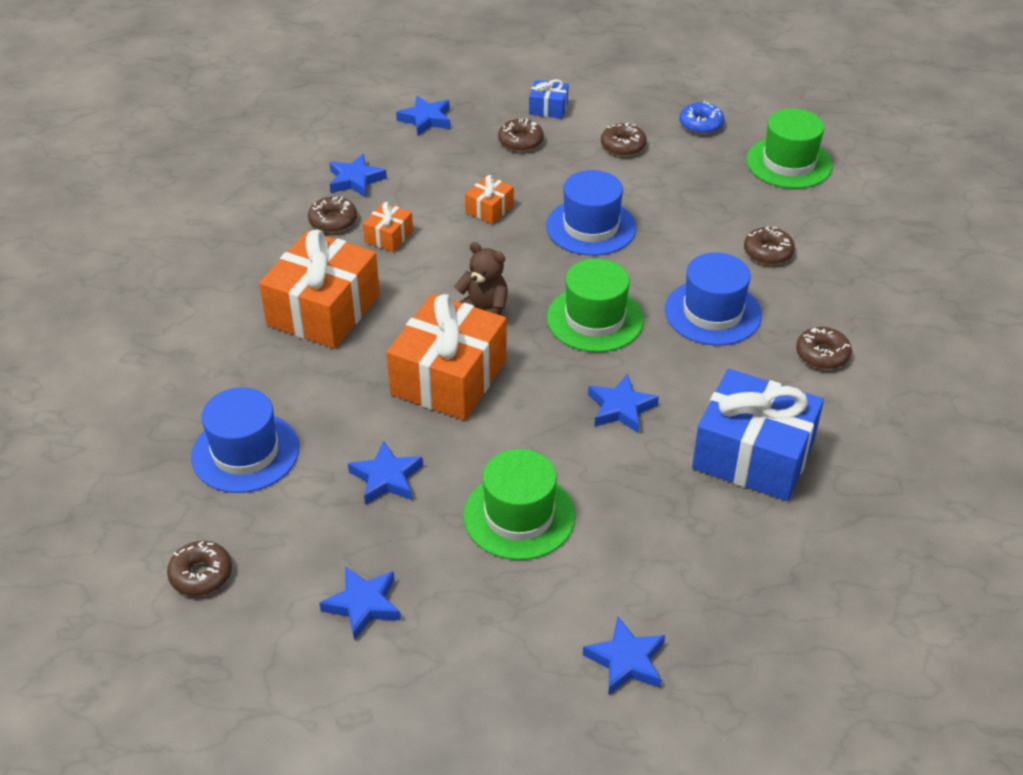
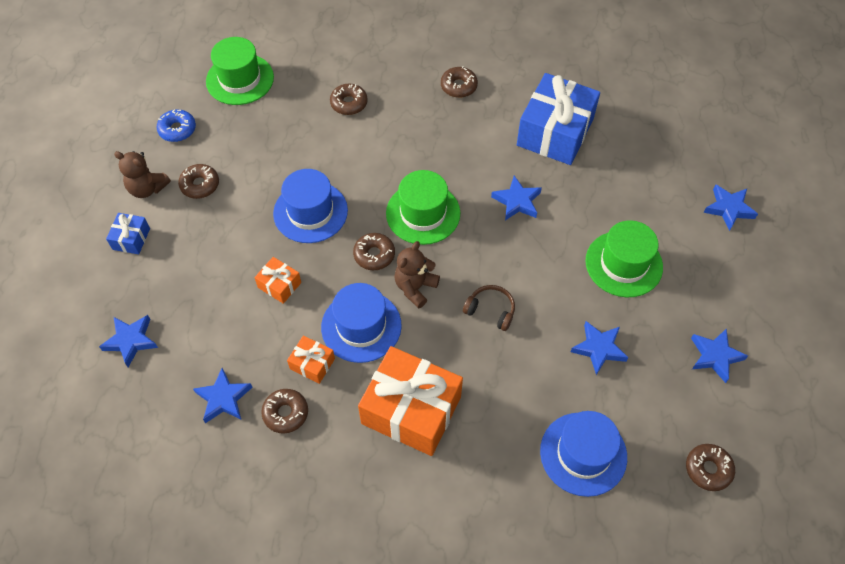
camera: 90 degrees left, 15 degrees up
(449, 377) = (490, 310): orange gift -> brown headphones
(520, 141) = (181, 261): brown donut -> brown donut (374, 255)
(615, 112) = (147, 188): none -> brown teddy bear
(712, 312) = (416, 141): blue hat -> blue hat (361, 326)

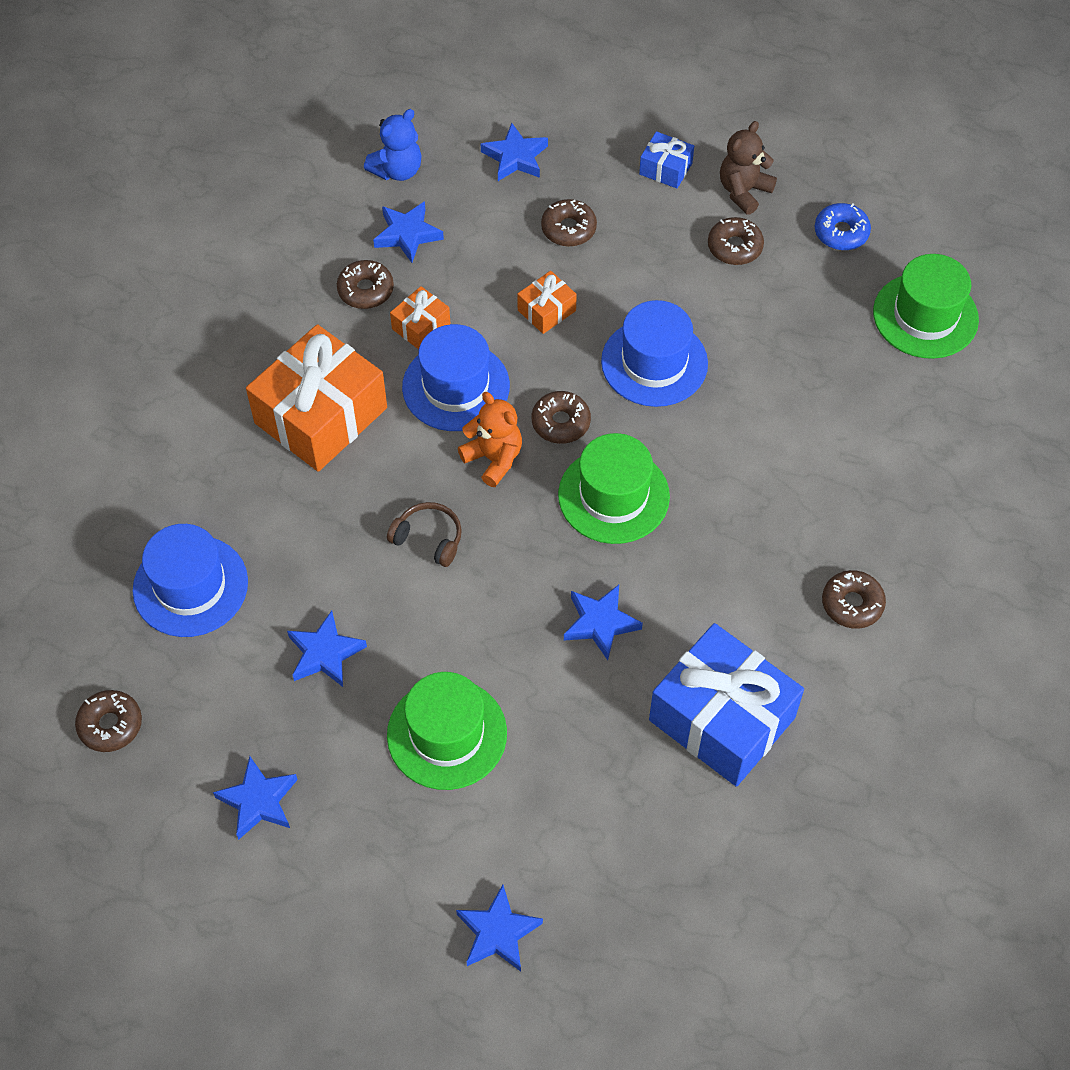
camera: 105 degrees right, 0 degrees up
(155, 425) = (397, 170): none -> blue teddy bear
(349, 103) = (847, 445): brown donut -> brown donut (568, 229)
(415, 287) = (493, 459): brown teddy bear -> orange teddy bear
(490, 310) = (428, 538): brown headphones -> brown headphones turned 105 degrees counterclockwise

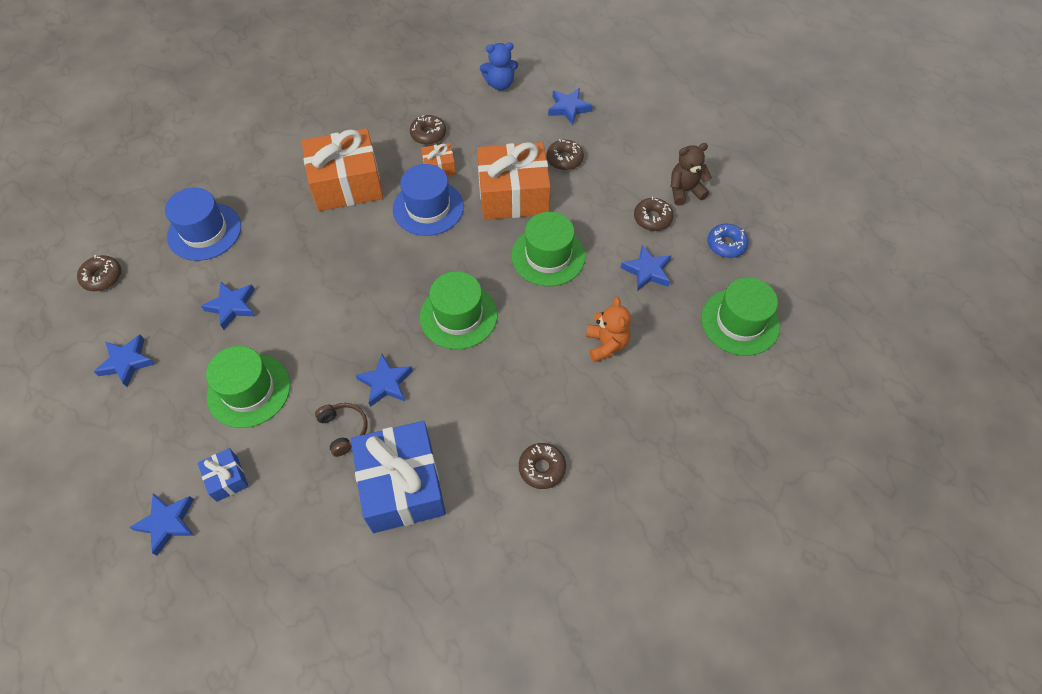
camera: 35 degrees right, 0 degrees up
(407, 234) = (475, 118): blue star -> blue star (647, 271)
(428, 538) = (339, 279): brown headphones -> brown headphones (344, 430)
(493, 459) = (412, 257): orange teddy bear -> orange teddy bear (606, 344)
(546, 310) = (513, 195): orange gift -> orange gift, size x2.20
(561, 422) = (466, 258): brown donut -> none
(654, 362) = (548, 256): blue hat -> green hat
(665, 169) = (648, 156): blue gift -> blue gift (227, 478)

